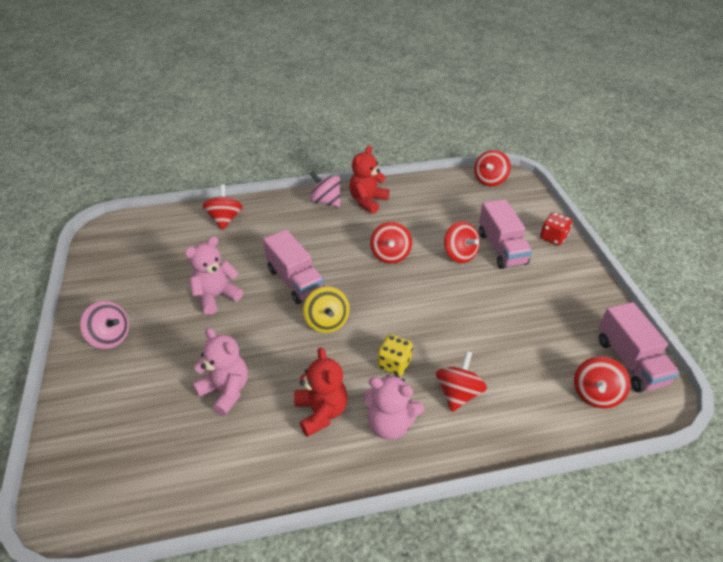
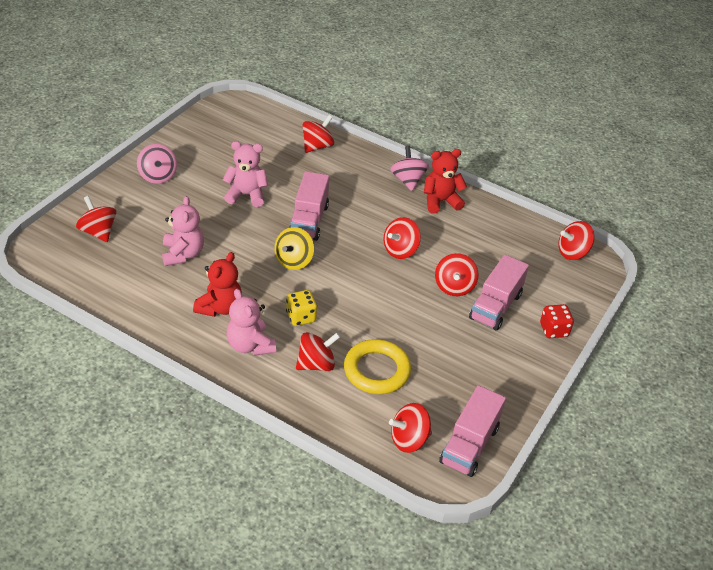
camera: 40 degrees right, 0 degrees up
(112, 436) = (98, 232): none -> red spinning top
(502, 359) = (376, 370): none -> yellow ring

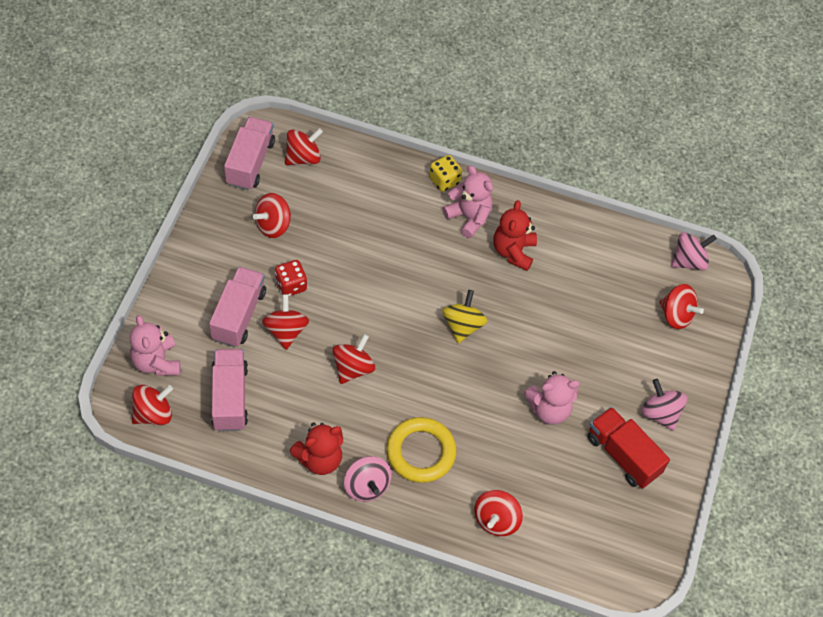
camera: 165 degrees right, 15 degrees up
(56, 268) = (688, 261): none -> pink spinning top
(183, 254) = (578, 307): pink teddy bear -> pink teddy bear (156, 362)
(203, 160) = (623, 455): none -> red truck
(301, 317) = (432, 258): yellow dice -> yellow dice (444, 181)
(309, 220) = (465, 387): pink truck -> pink truck (230, 397)
(316, 364) = (402, 211): red spinning top -> red spinning top (273, 225)
(376, 370) = (345, 216): yellow ring -> yellow ring (420, 452)
(554, 330) = (175, 299): red dice -> red dice (291, 285)

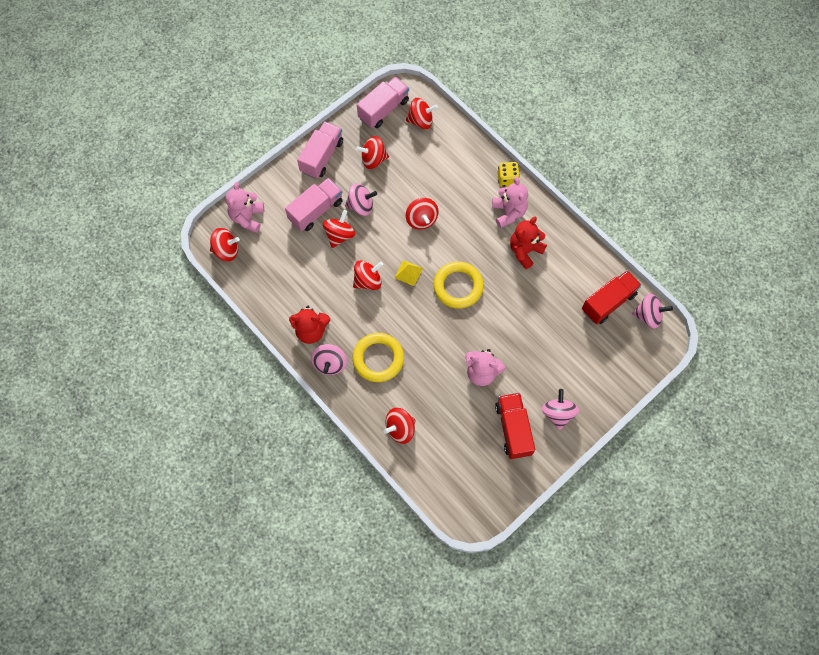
camera: 35 degrees right, 10 degrees up
(230, 397) = (279, 263): pink truck -> pink truck (322, 156)
(291, 285) = (361, 206): red dice -> pink spinning top
(395, 337) = (408, 273): none -> yellow pyramid
(462, 326) = (458, 286): yellow spinning top -> yellow ring
(638, 266) = (608, 302): none -> red truck
(676, 315) = (613, 350): red spinning top -> red spinning top (421, 219)

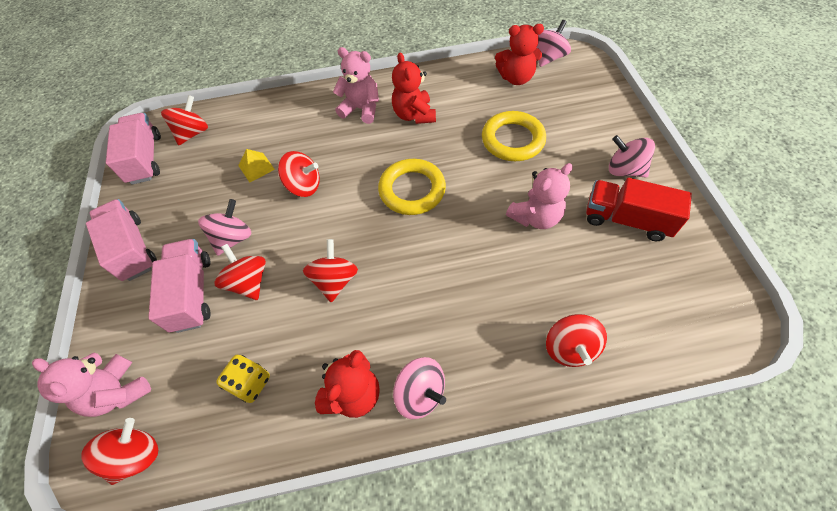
camera: 55 degrees left, 10 degrees down
(373, 159) = (190, 197): red spinning top -> none
(378, 359) = (451, 324): yellow ring -> yellow ring (512, 140)
(408, 273) = (358, 231): yellow pyramid -> yellow pyramid (256, 167)
(507, 179) = (324, 94): yellow dice -> yellow dice (250, 383)
(608, 302) = (516, 78): red truck -> red teddy bear

